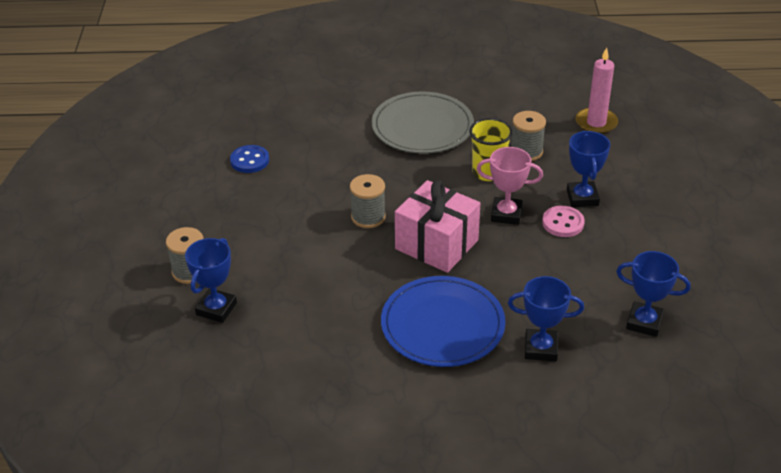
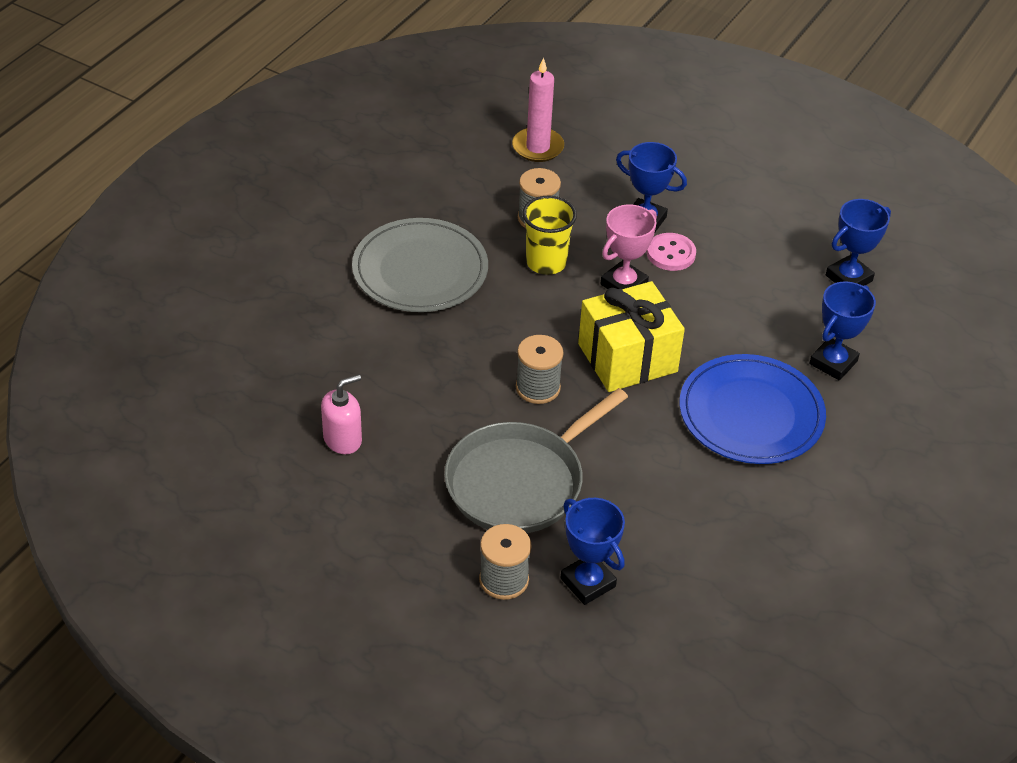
camera: 60 degrees left, 5 degrees up
(249, 160) = (343, 439): blue button -> pink soap dispenser
(278, 244) = (520, 481): none -> grey pan
(436, 244) = (627, 358): pink gift -> yellow gift

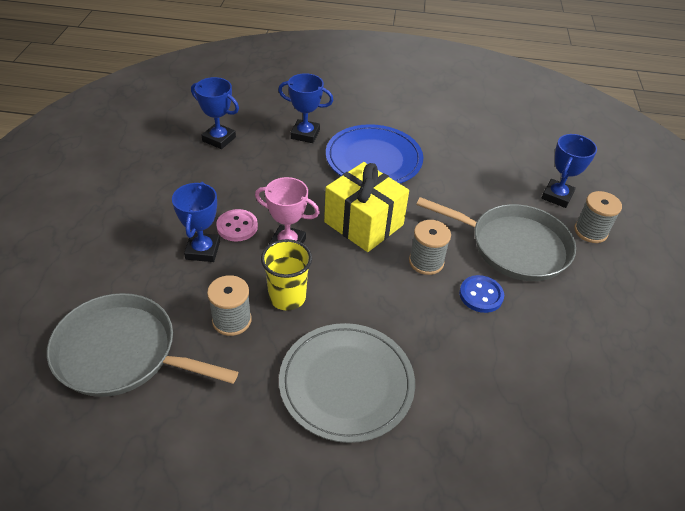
camera: 115 degrees left, 0 degrees up
(343, 439) = (565, 360): pink soap dispenser -> none
(464, 413) = (481, 295): none -> blue button
(538, 147) = (122, 353): pink candle -> grey pan

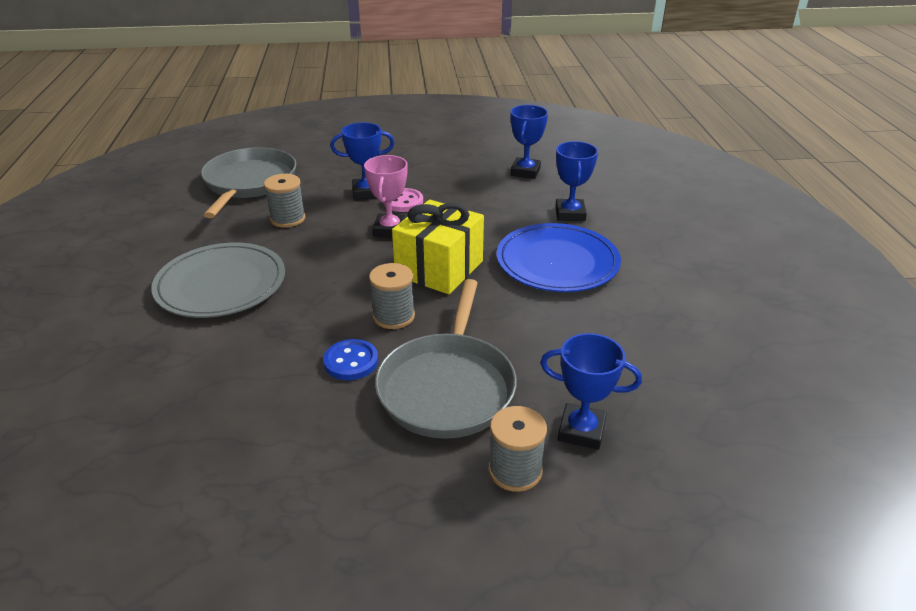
camera: 80 degrees right, 10 degrees down
(287, 297) = (320, 240): yellow cup -> none

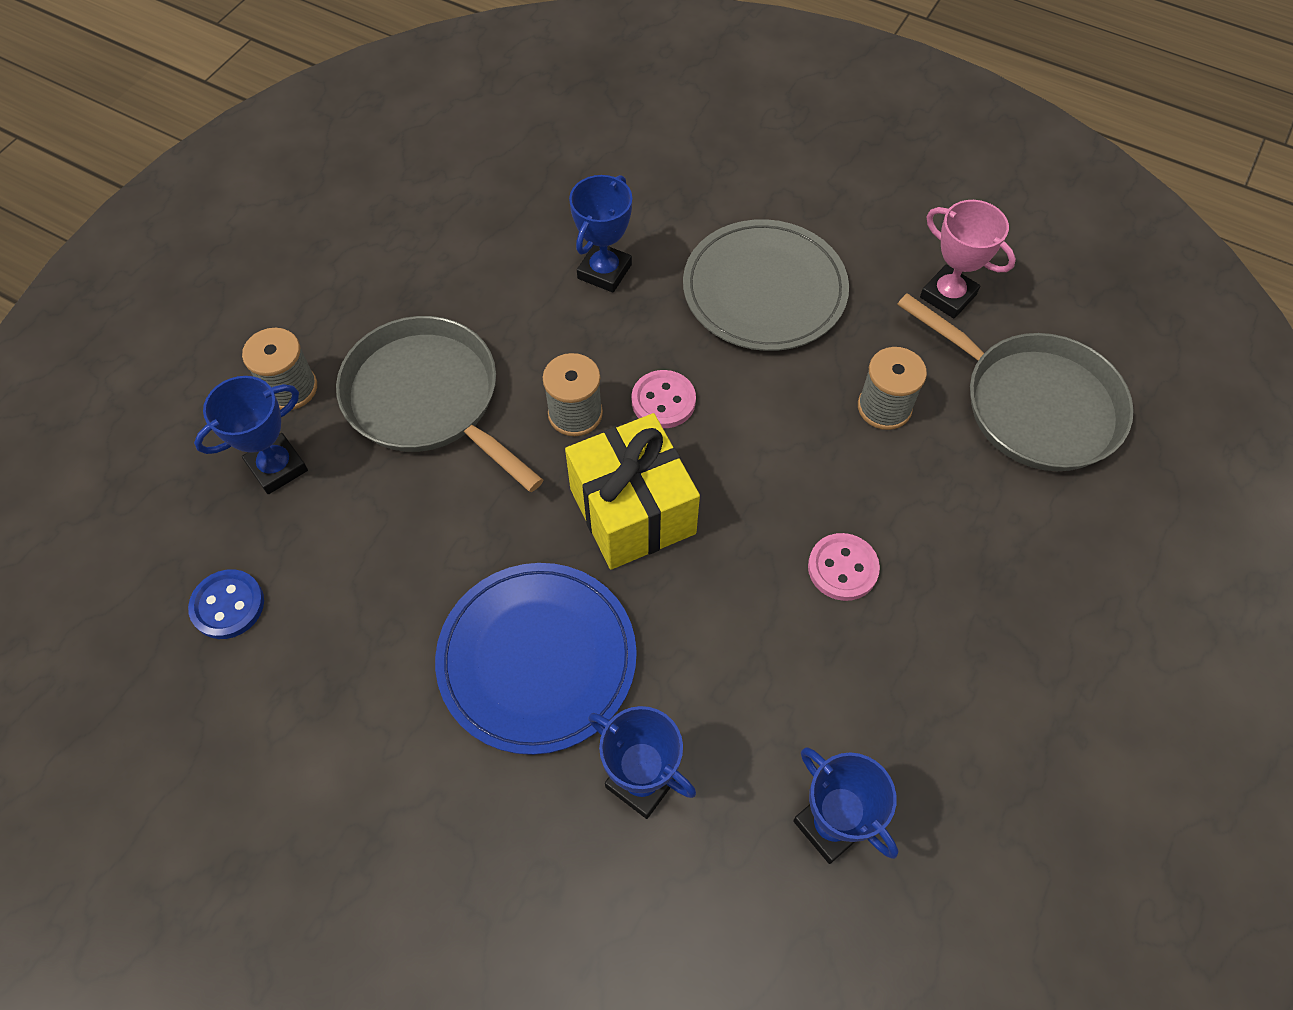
camera: 125 degrees right, 25 degrees up
(351, 288) = (663, 401): none -> pink button
(351, 361) = (533, 343): blue button -> blue button (228, 605)
(366, 192) = (907, 536): blue trophy -> blue trophy (604, 271)
(390, 230) = (770, 508): pink trophy -> pink trophy (948, 296)

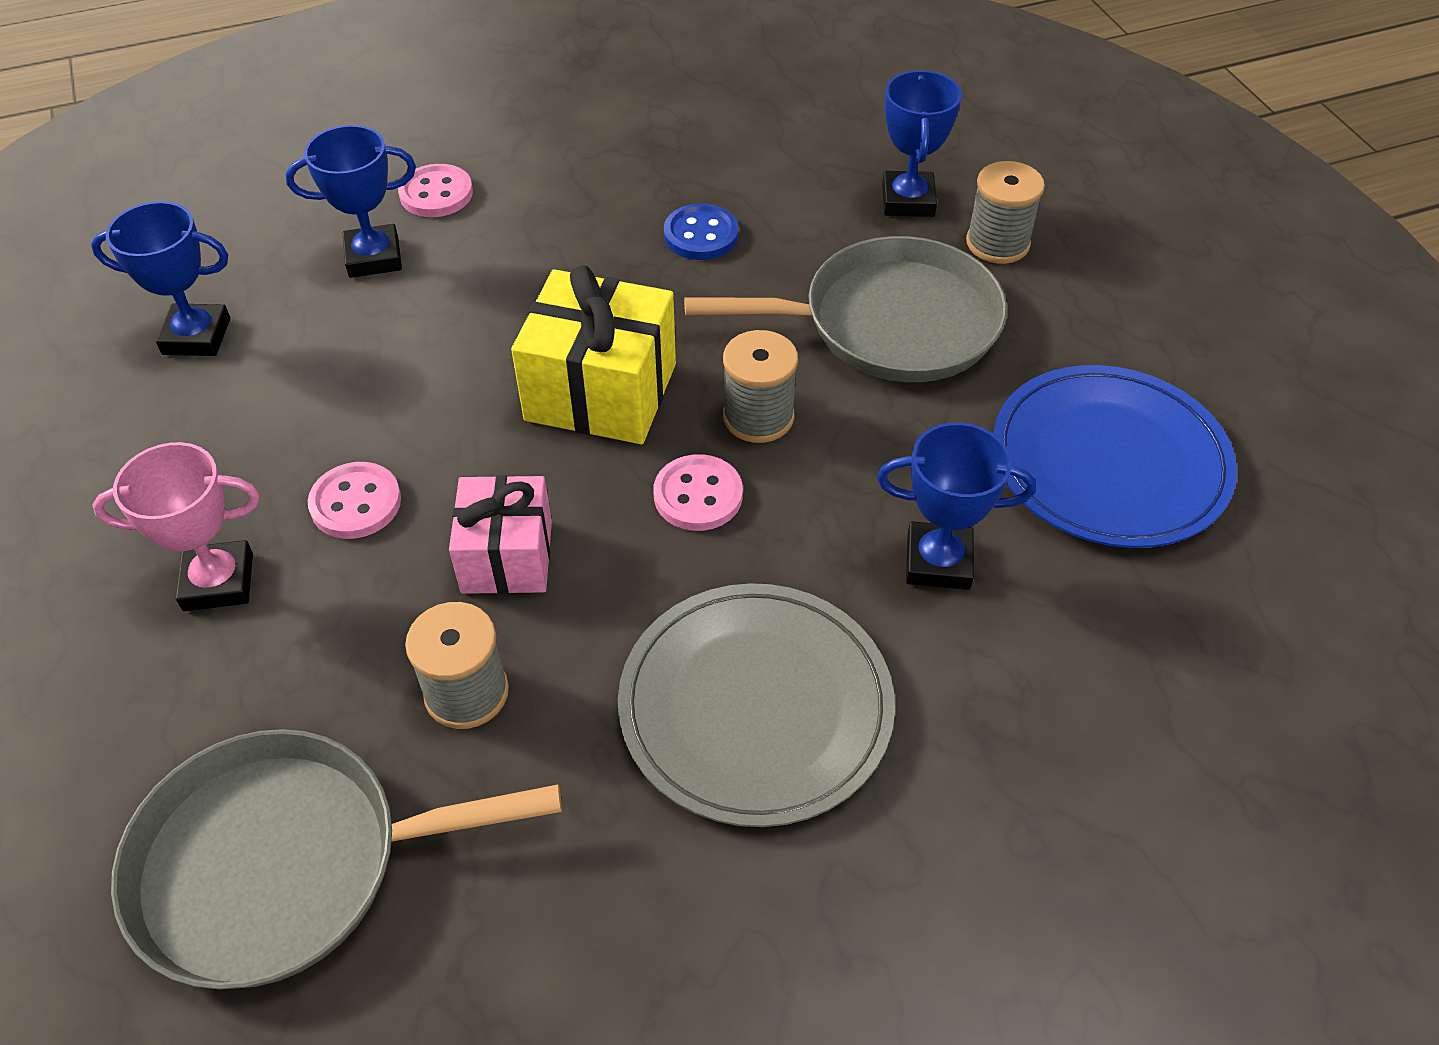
camera: 130 degrees right, 10 degrees down
(228, 605) = (793, 126): blue button -> blue button (701, 235)
(529, 810) = (436, 194): none -> pink button
(537, 659) = (541, 256): blue plate -> blue plate (1109, 462)
(604, 271) = (938, 562): blue trophy -> blue trophy turned 60 degrees counterclockwise
(794, 458) = (507, 556): none -> pink gift
(948, 296) = (530, 926): pink trophy -> pink trophy (218, 582)

